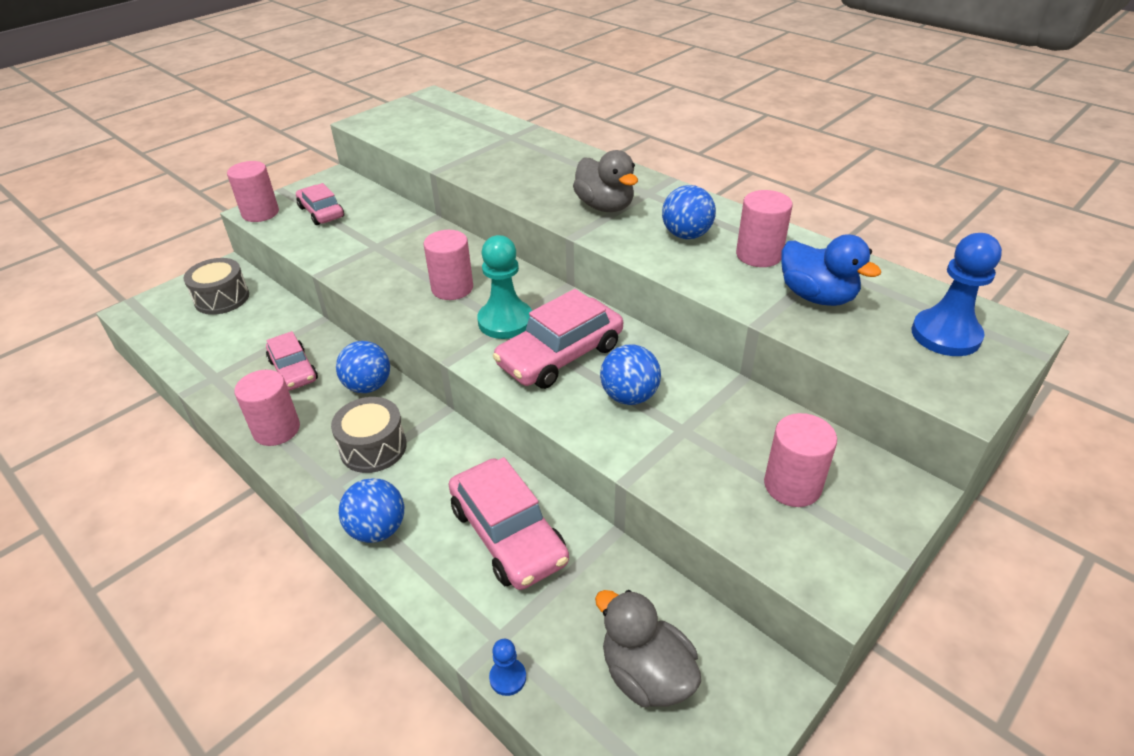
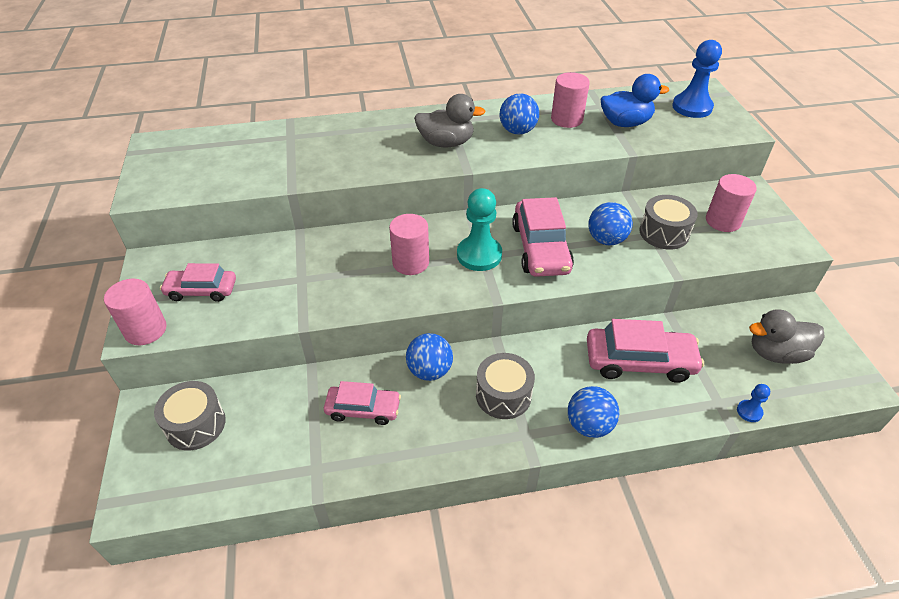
camera: 55 degrees left, 5 degrees up
(276, 430) = (431, 447): pink cylinder -> none
(699, 439) = (664, 233): none -> grey drum

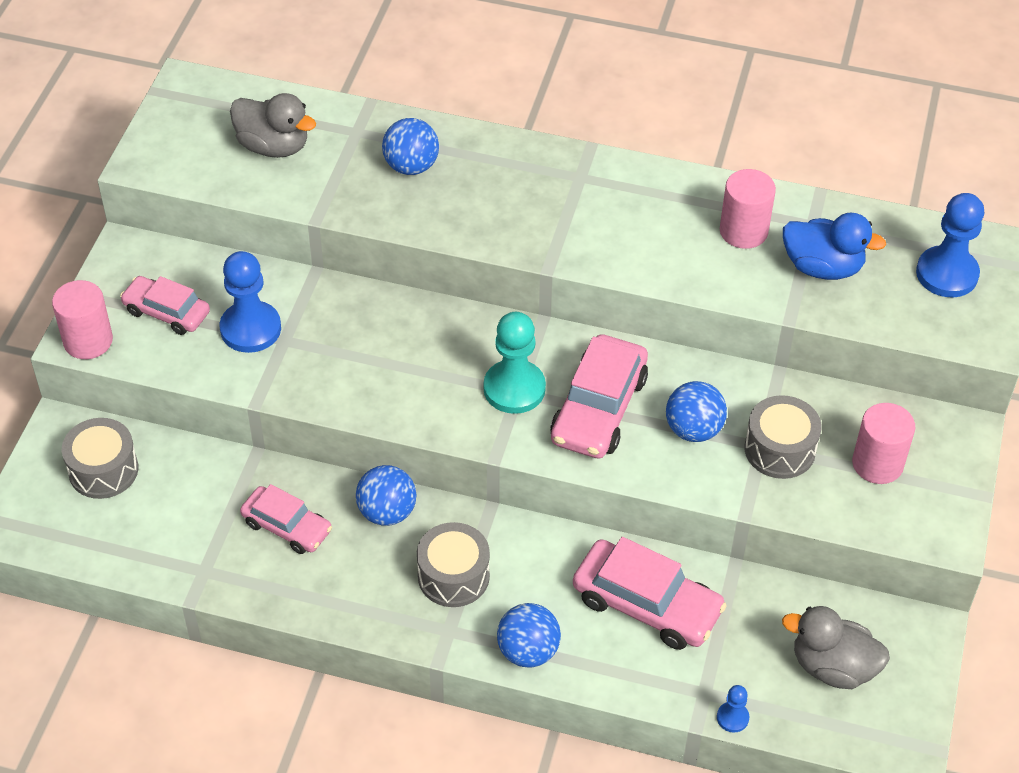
camera: 25 degrees right, 5 degrees up
(272, 280) = (250, 329): none -> blue pawn
(410, 262) = (424, 367): pink cylinder -> none
(446, 143) = (550, 214): grey duck -> grey duck (273, 146)
(517, 131) = (659, 228): blue ball -> blue ball (411, 166)

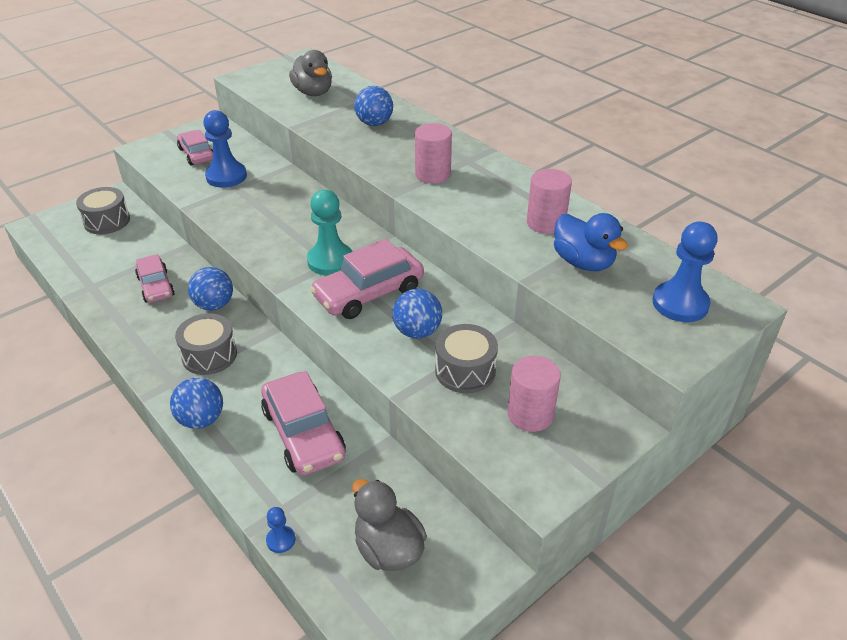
camera: 35 degrees right, 10 degrees down
(88, 341) = (146, 151): pink cylinder -> pink cylinder (432, 174)

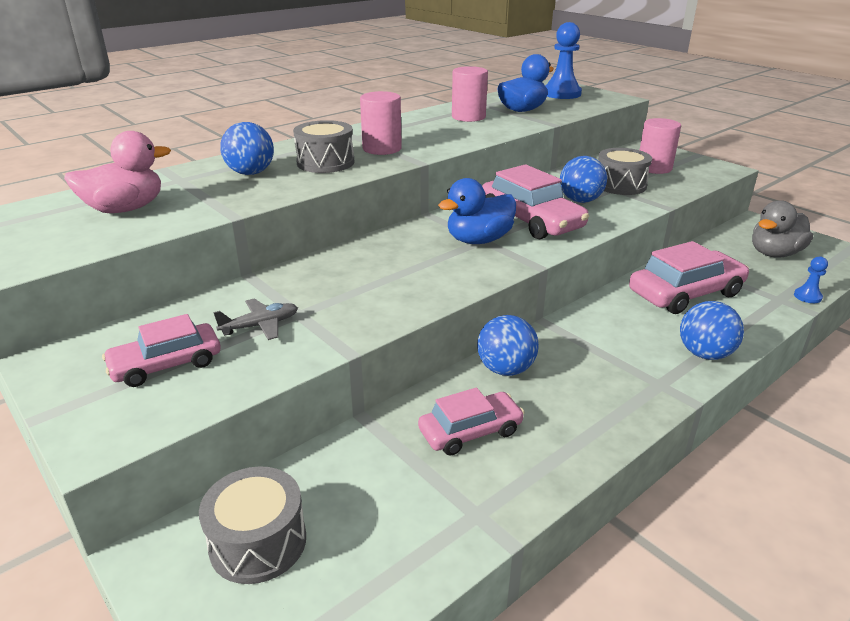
camera: 90 degrees left, 10 degrees down
(209, 355) = (602, 361): grey drum -> grey drum (325, 162)
(226, 176) = (261, 325): blue pawn -> grey plane
(313, 92) = (125, 209): grey duck -> pink duck
(330, 261) = (479, 240): turquoise pawn -> blue duck

